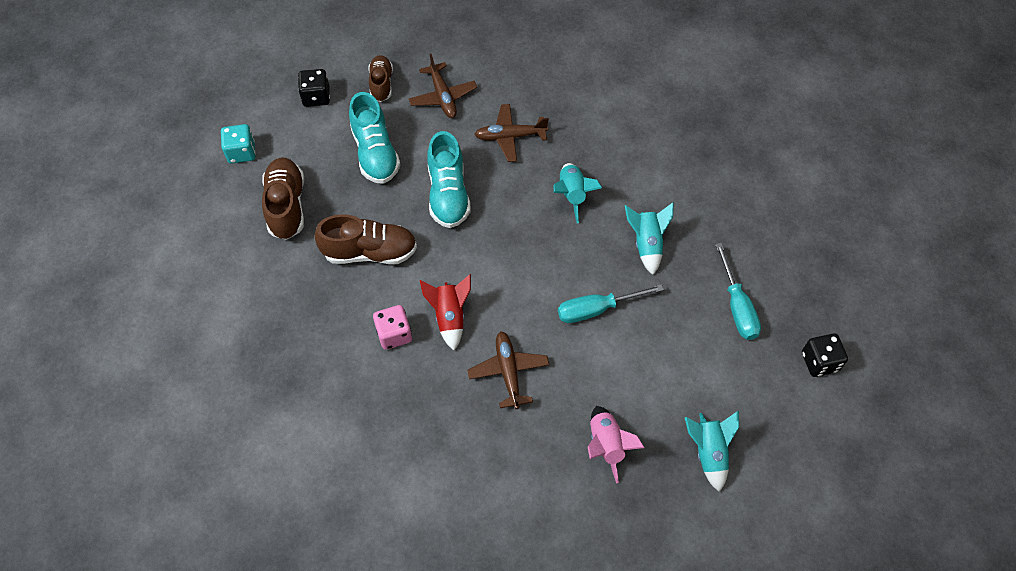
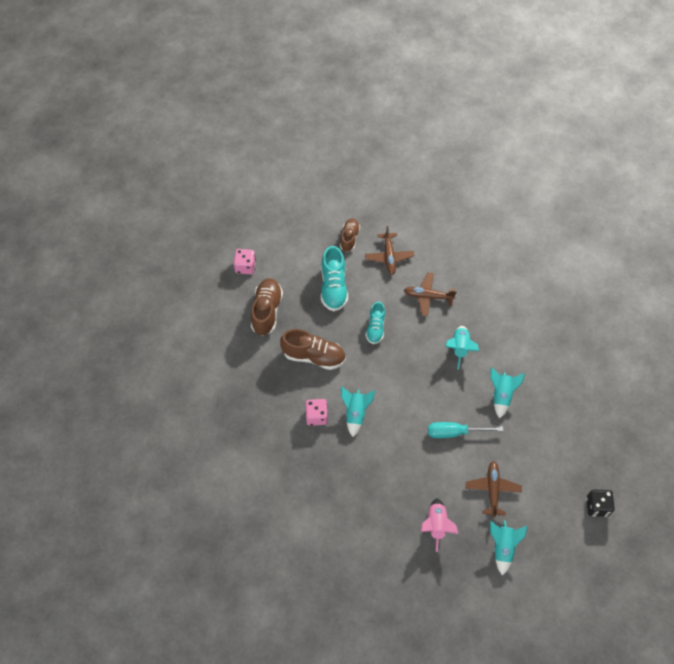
camera: 15 degrees right, 0 degrees up
(241, 152) = (245, 267): turquoise dice -> pink dice
(316, 97) = (303, 238): black dice -> none
(448, 194) = (375, 328): turquoise shoe -> turquoise shoe, size x0.64
(450, 317) = (355, 413): red rocket -> turquoise rocket
(508, 372) = (385, 460): brown plane -> brown plane (492, 490)
(737, 306) = (551, 454): turquoise screwdriver -> none

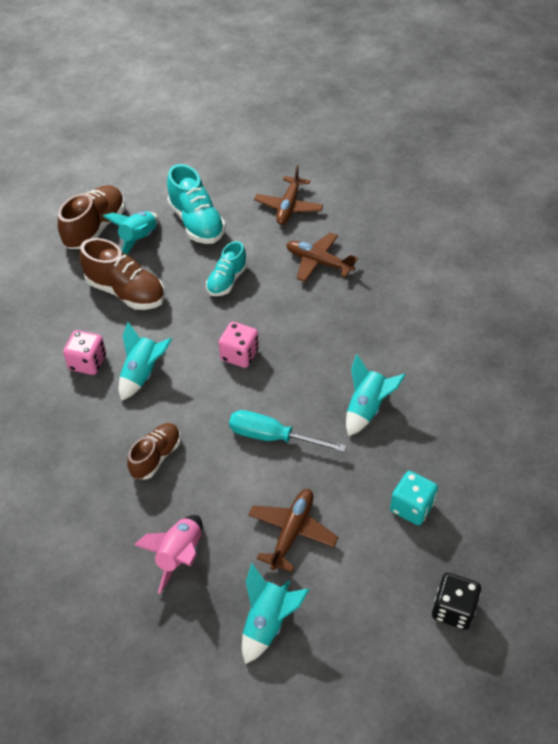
camera: 20 degrees right, 10 degrees down
(245, 267) = (98, 176): pink dice -> pink dice (239, 355)
(333, 287) = (196, 223): turquoise shoe -> turquoise shoe turned 45 degrees counterclockwise
(349, 238) = (247, 176): brown shoe -> brown shoe (156, 457)
(459, 348) = (333, 334): turquoise rocket -> turquoise rocket (139, 239)
(552, 452) = (411, 507): none -> turquoise dice

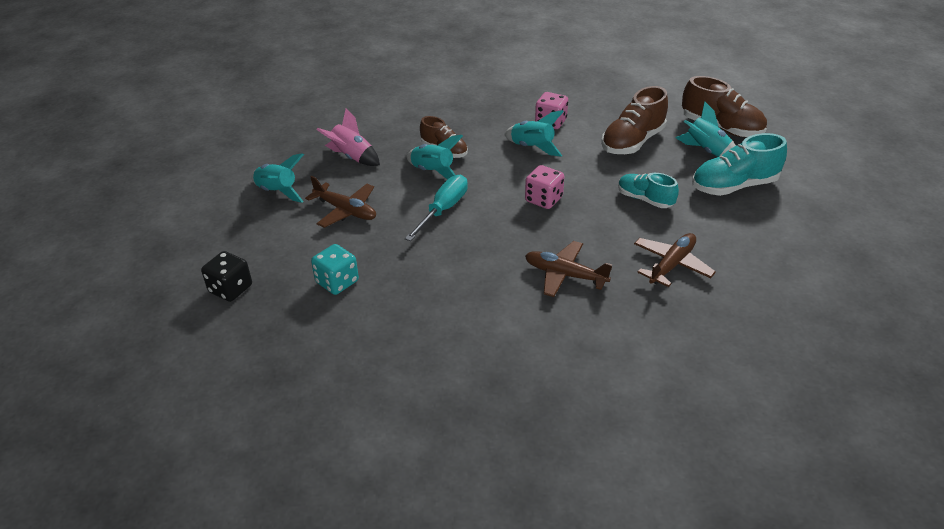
camera: 100 degrees right, 10 degrees down
(288, 207) = (769, 253): brown plane -> brown plane (565, 275)
(367, 408) = (457, 271): turquoise rocket -> turquoise rocket (433, 172)

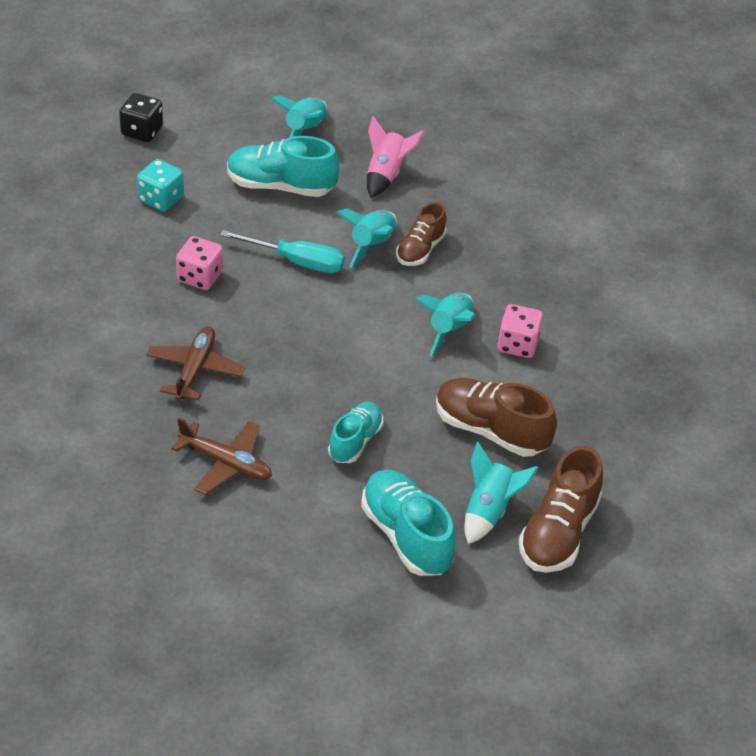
camera: 75 degrees right, 5 degrees up
(346, 211) = (280, 186): brown plane -> turquoise shoe
(543, 199) = (335, 346): pink dice -> pink dice (200, 277)

